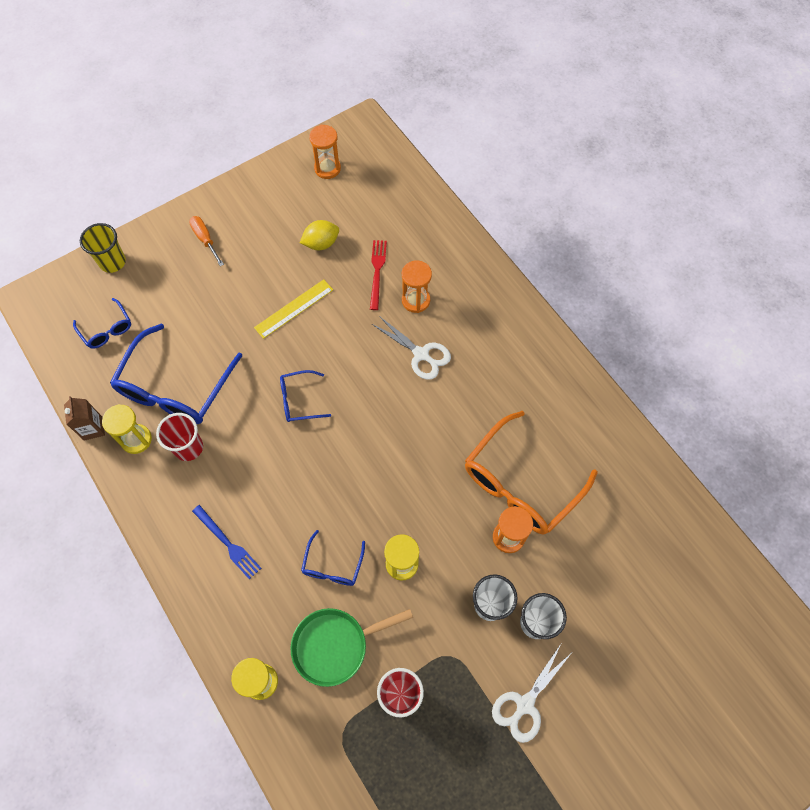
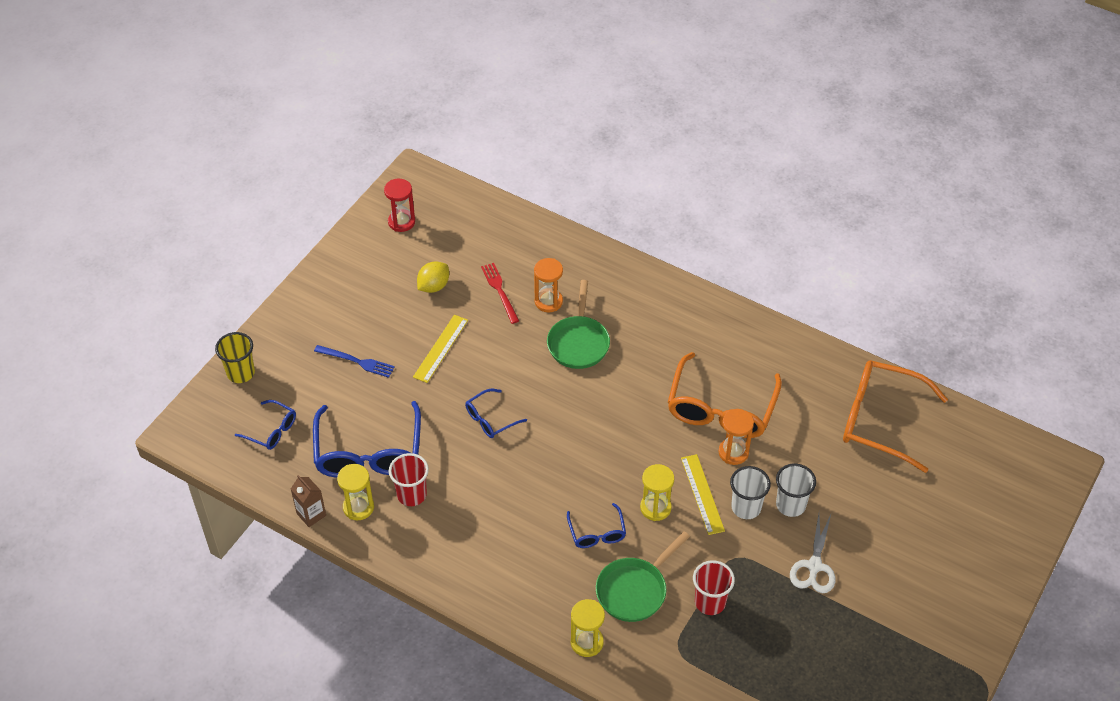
camera: 25 degrees left, 15 degrees down
(205, 240) = (320, 322): orange screwdriver -> none
(227, 543) = (494, 553): blue fork -> blue fork (356, 361)
(327, 168) = (401, 222): orange hourglass -> red hourglass
(421, 354) = (578, 342): white scissors -> green pan
(455, 569) = (702, 494): none -> yellow ruler
(676, 567) = (880, 420): none -> orange glasses

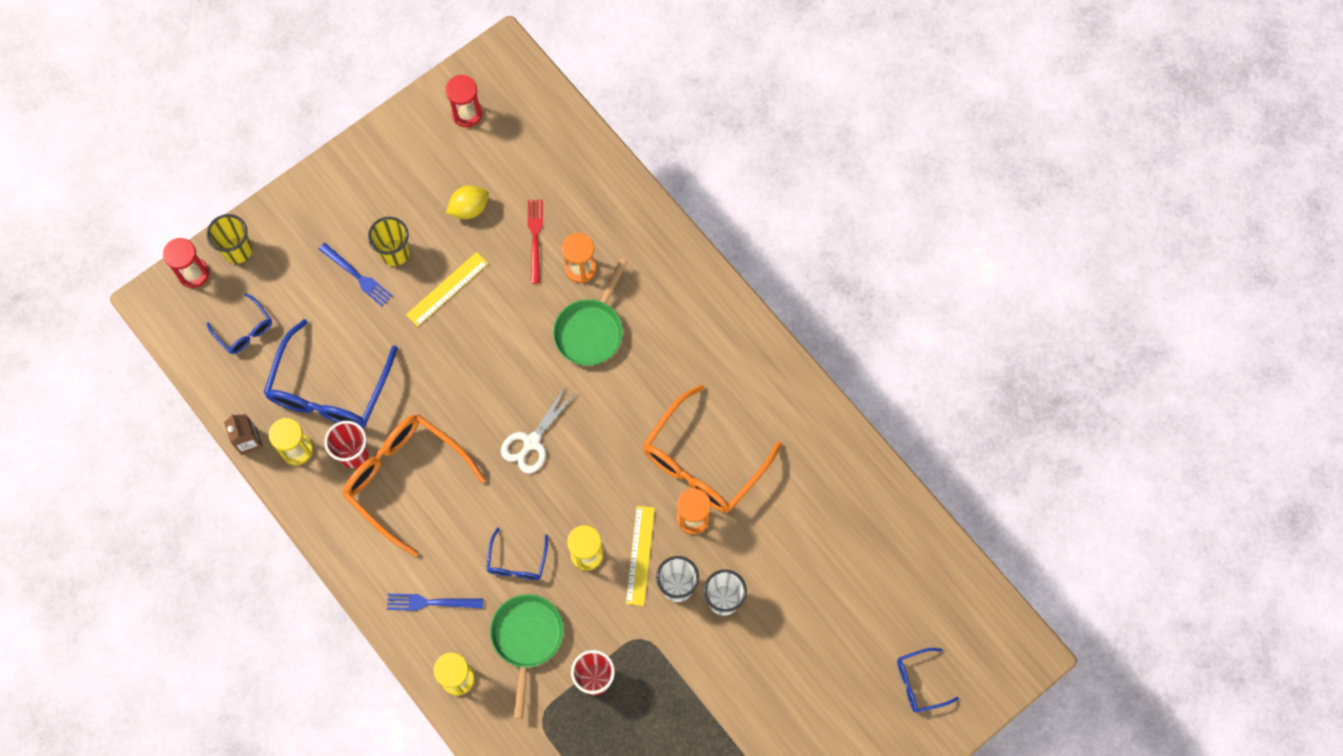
camera: 20 degrees right, 20 degrees up
(207, 401) = (193, 273): none -> red hourglass
(383, 335) = (395, 253): none -> yellow cup
(490, 419) = (464, 392): blue glasses -> blue glasses (919, 682)
(534, 589) = (431, 602): none -> blue fork
(634, 590) = (527, 638): green pan -> green pan turned 120 degrees clockwise
(814, 566) = (715, 677): white scissors -> white scissors (531, 442)
(880, 420) = (862, 534): orange glasses -> orange glasses (405, 479)

